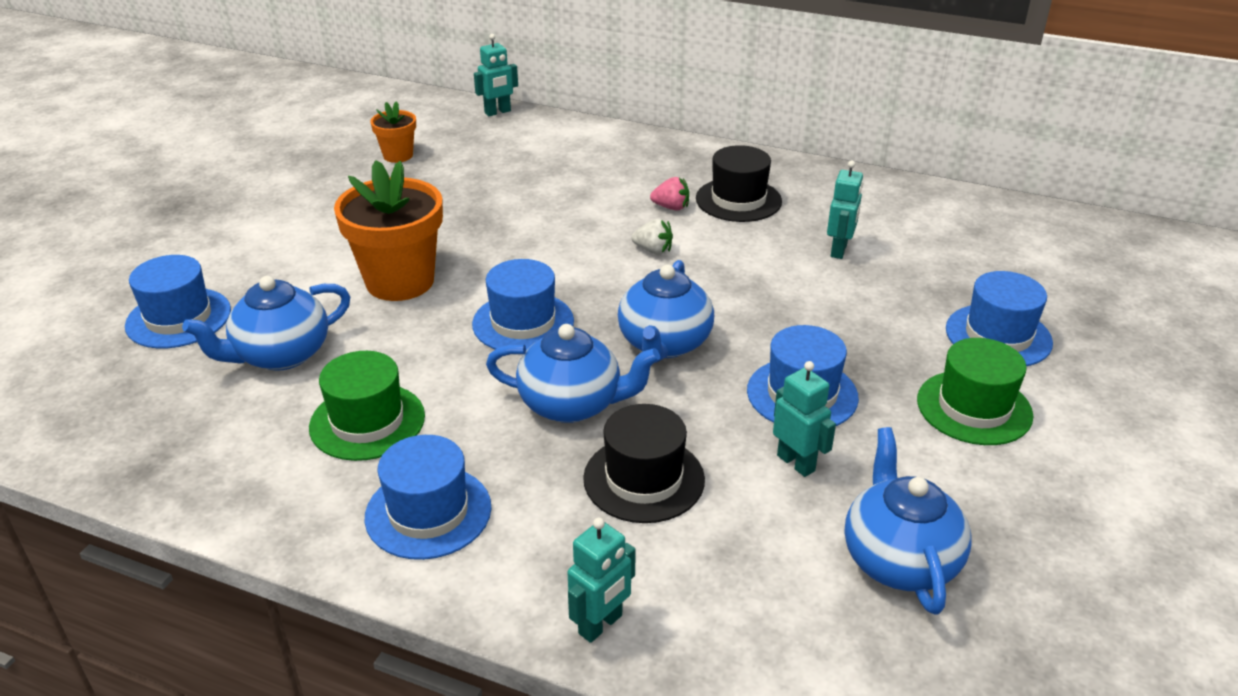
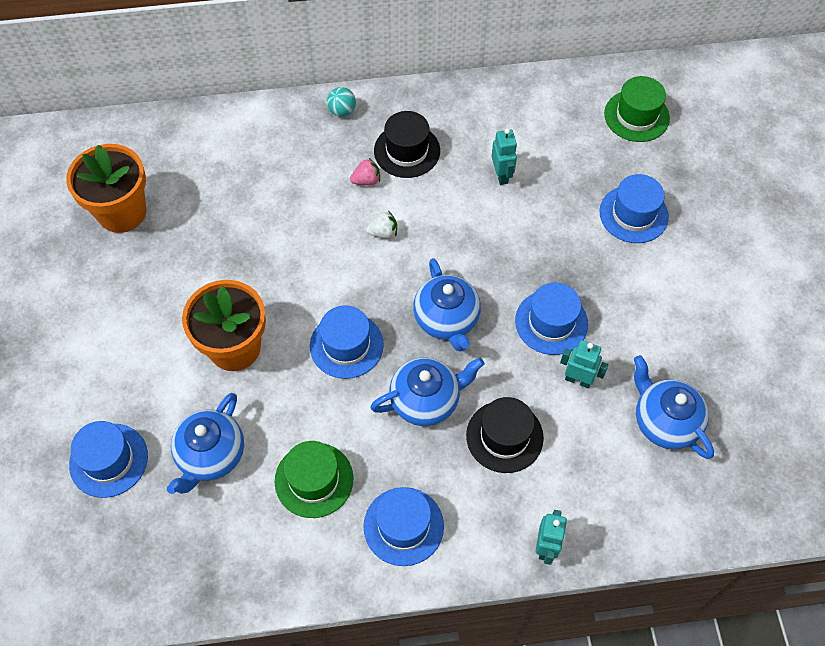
camera: 30 degrees left, 25 degrees up
(398, 155) = (122, 212): orange flower pot -> orange flower pot, size x1.92
(498, 112) = (160, 123): turquoise robot -> none
(691, 154) = (342, 111): none -> turquoise ball
(974, 407) = (648, 285): green hat -> green hat (636, 116)

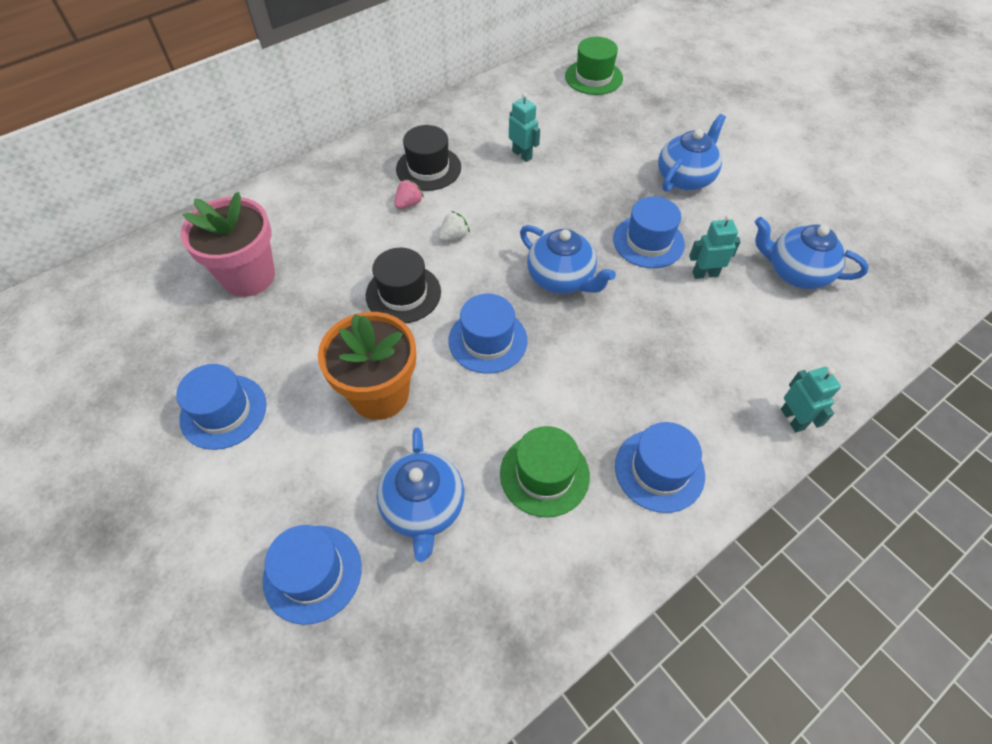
camera: 30 degrees left, 5 degrees down
(122, 212) = (179, 327): orange flower pot -> none
(197, 190) = (248, 276): none -> pink flower pot
(342, 111) = (348, 161): turquoise ball -> none
(426, 400) = (594, 351): blue teapot -> blue teapot (685, 178)
(504, 436) = (684, 347): black hat -> black hat (403, 294)
(633, 214) = (646, 140): blue hat -> blue hat (223, 411)

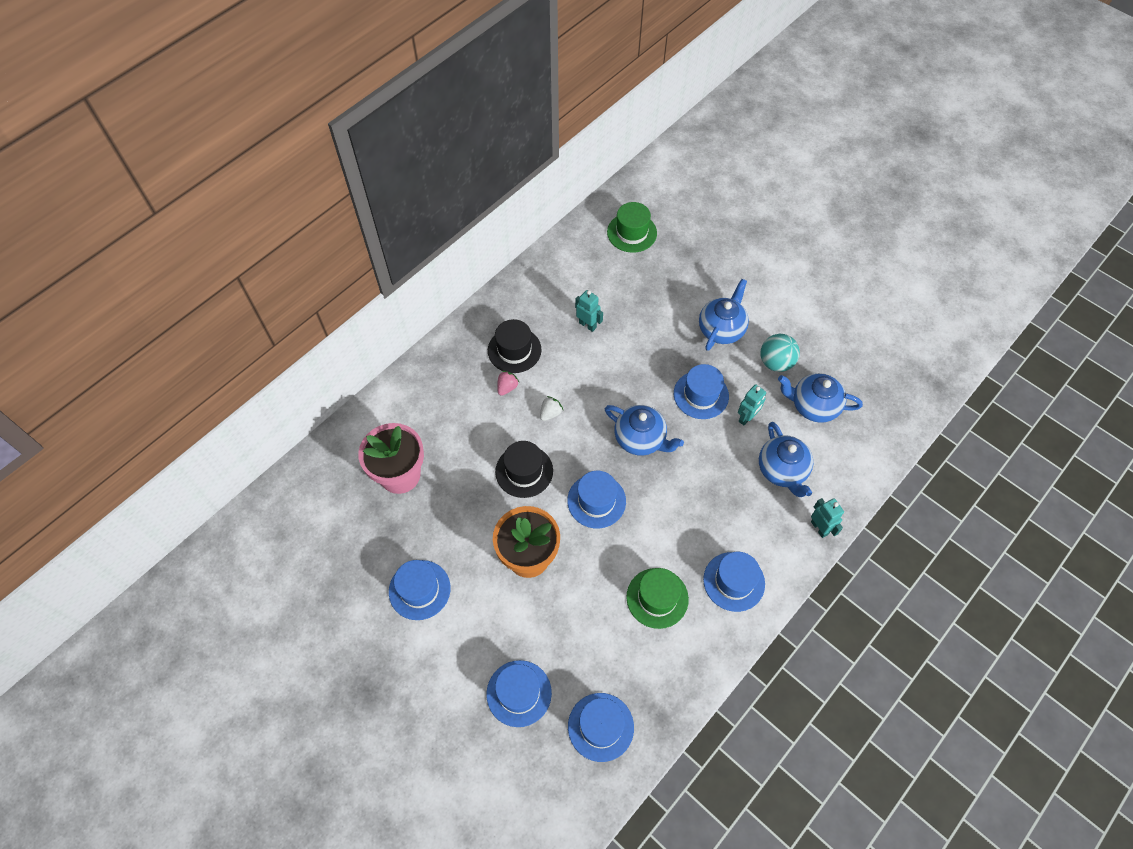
camera: 10 degrees left, 5 degrees up
(420, 647) = (600, 727): none -> blue hat
(424, 507) = (581, 635): blue teapot -> blue teapot (782, 470)
(705, 274) = (747, 417): turquoise robot -> turquoise robot turned 150 degrees clockwise
(750, 220) = (775, 362): none -> turquoise ball

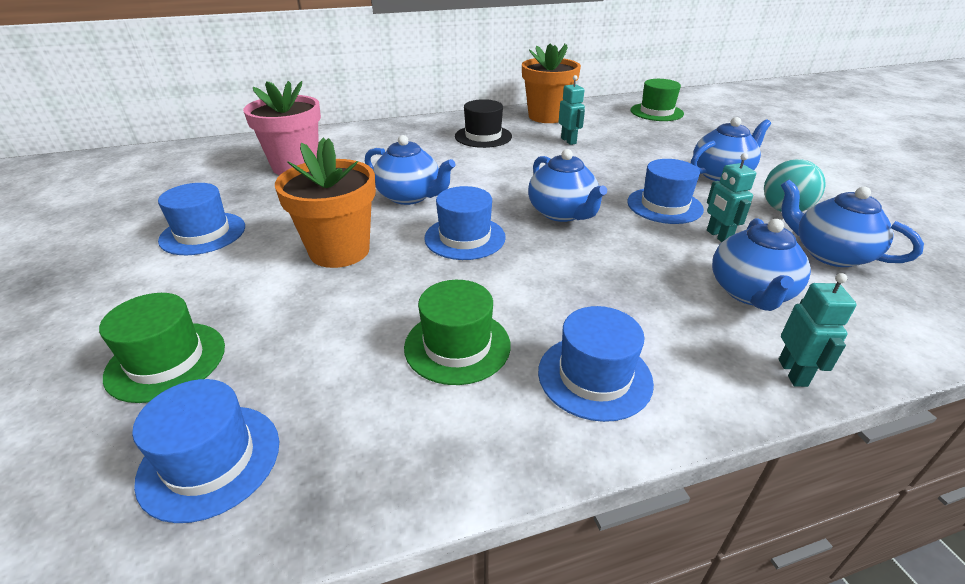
camera: 30 degrees right, 25 degrees down
(507, 387) = (453, 151): pink strawberry -> none
(519, 693) = (166, 361): blue hat -> green hat
(524, 471) = (410, 196): black hat -> blue teapot
(544, 285) = (547, 116): none -> orange flower pot
(550, 413) = (478, 173): white strawberry -> none
(747, 417) = (718, 236): turquoise robot -> turquoise robot turned 90 degrees clockwise

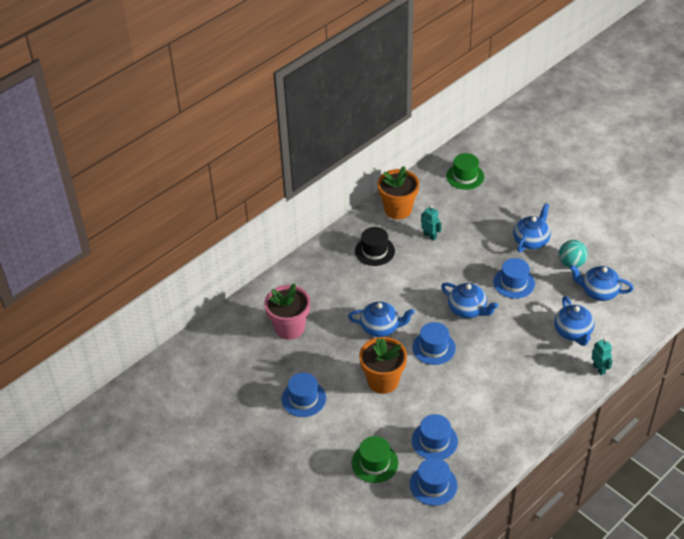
camera: 25 degrees left, 10 degrees up
(457, 346) = (477, 409): green hat -> none
(594, 376) = (533, 400): blue hat -> blue hat (434, 441)
(718, 236) = (548, 298): turquoise robot -> none

